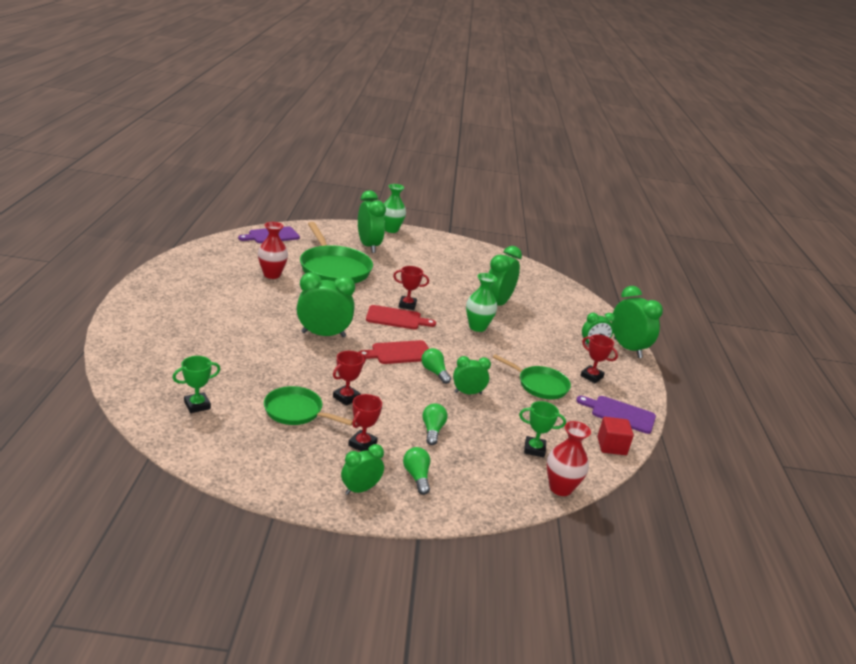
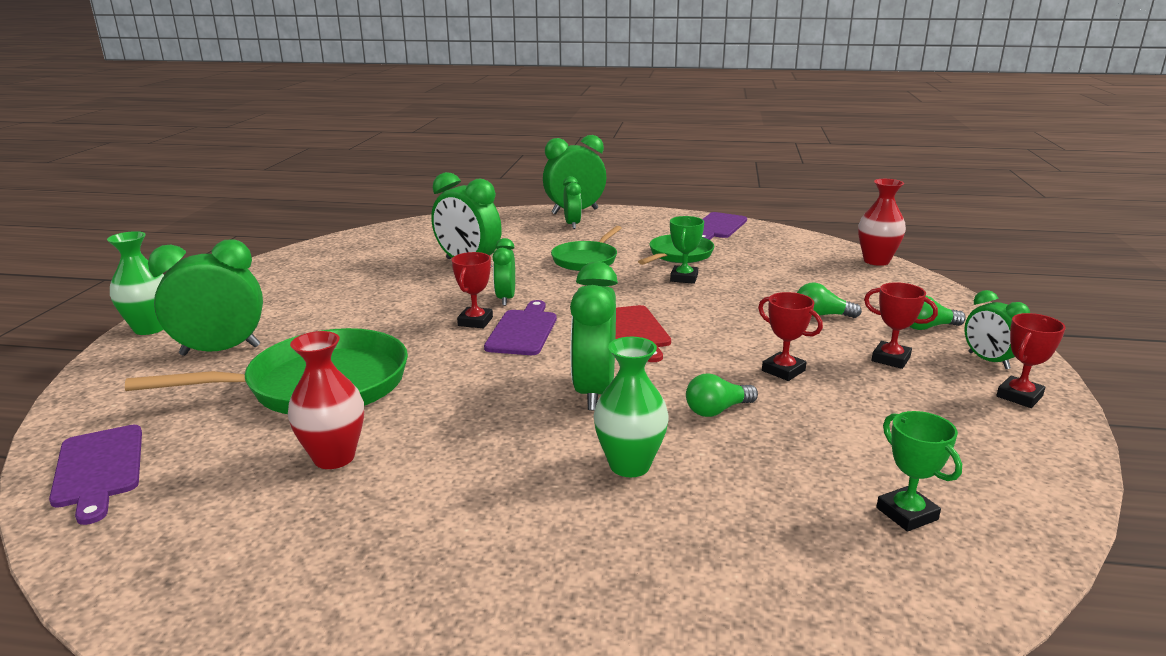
camera: 80 degrees left, 5 degrees down
(296, 411) = (850, 410): green pan -> green pan (586, 260)
(396, 318) = (523, 331): red cutting board -> purple cutting board
(434, 372) = (678, 309): green light bulb -> green light bulb (717, 410)
(468, 393) = (720, 292): green clock -> green clock (506, 299)
(477, 327) = (540, 278): green vase -> green vase (629, 465)
(534, 449) = (816, 267): green trophy -> green trophy (684, 278)
(591, 376) = (646, 231): red trophy -> red trophy (1019, 396)
(611, 446) = (781, 235): red cube -> none

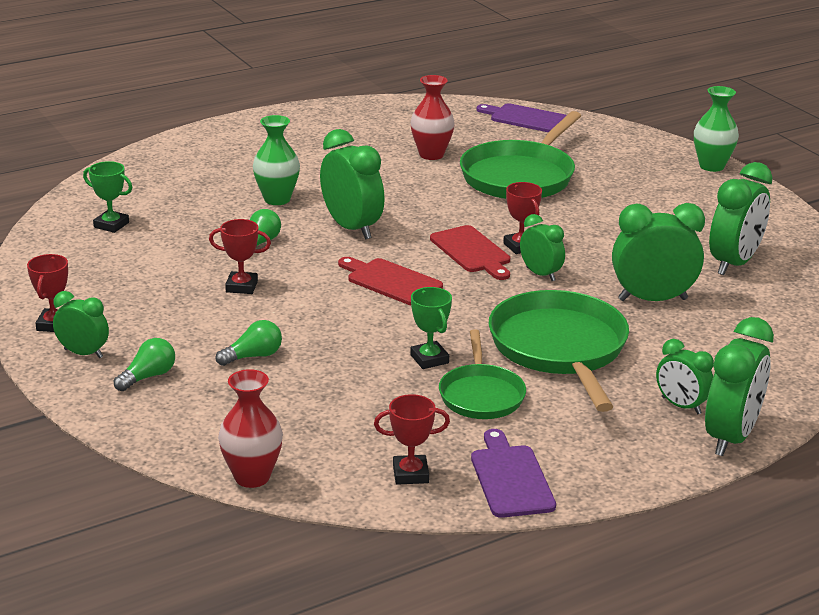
camera: 140 degrees right, 5 degrees up
(220, 350) = (628, 171): green clock -> green clock (734, 263)
(523, 331) = (472, 252): purple cutting board -> red cutting board
(586, 260) = (559, 348): green pan -> green pan, size x1.70
(890, 359) = (165, 326): red trophy -> red trophy (410, 474)

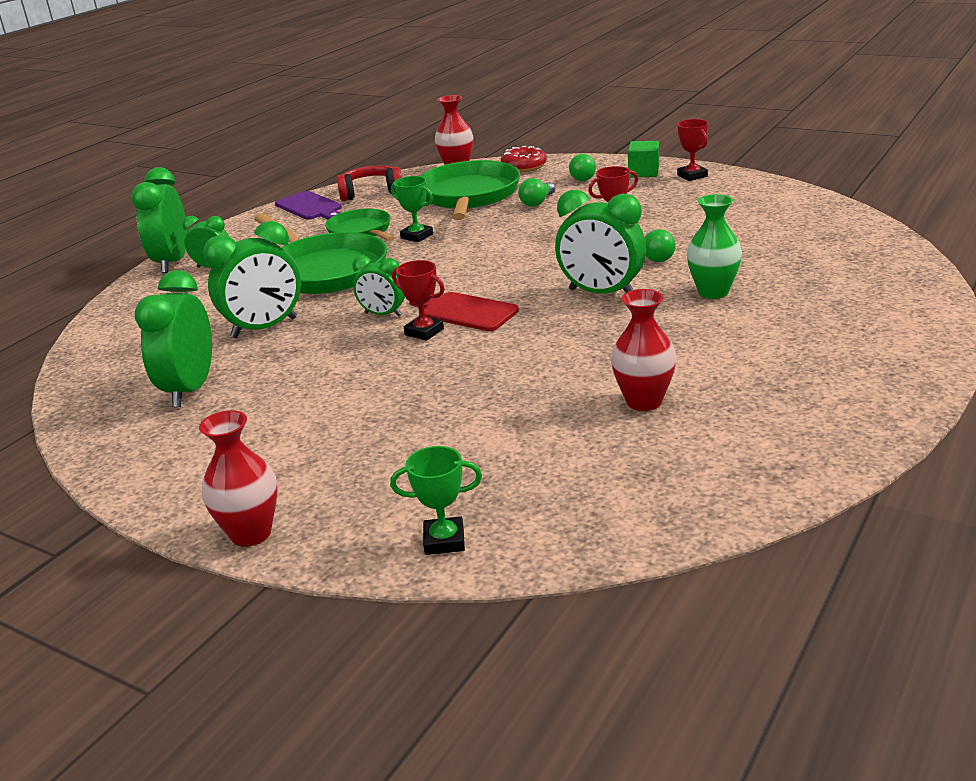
camera: 155 degrees right, 0 degrees up
(83, 353) = (643, 172): green clock -> green cube
(111, 225) = (799, 228): green trophy -> green trophy (444, 541)
(175, 434) = (524, 167): none -> red donut
(391, 281) = (506, 268): red cutting board -> none
(410, 474) = (371, 192): red trophy -> red headphones
(520, 176) = (502, 412): green pan -> green pan (468, 196)
(525, 118) = (600, 524): purple cutting board -> none
(711, 166) = (251, 534): green vase -> red vase

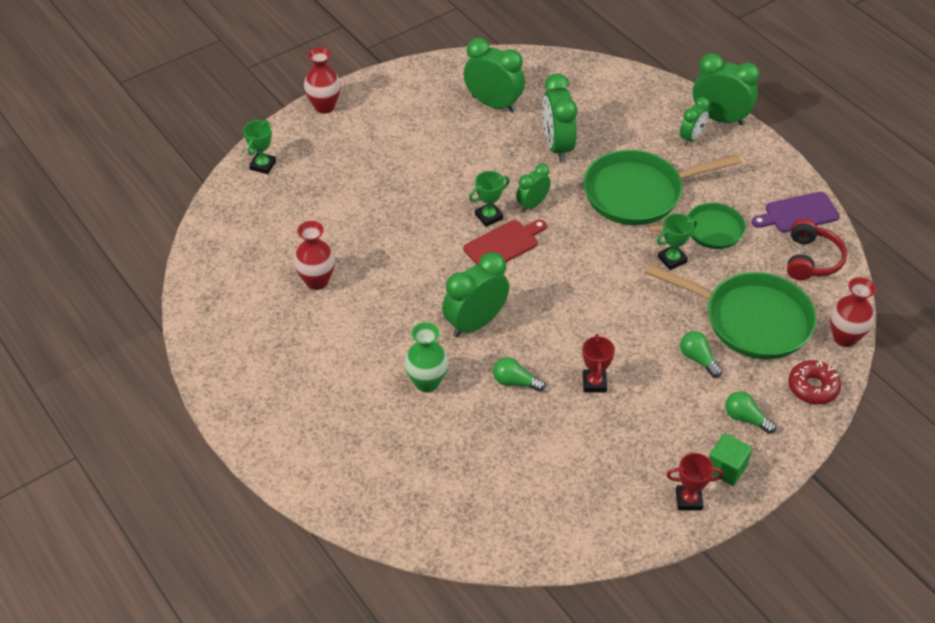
camera: 110 degrees right, 20 degrees up
(424, 332) = (489, 216): red trophy -> green trophy

